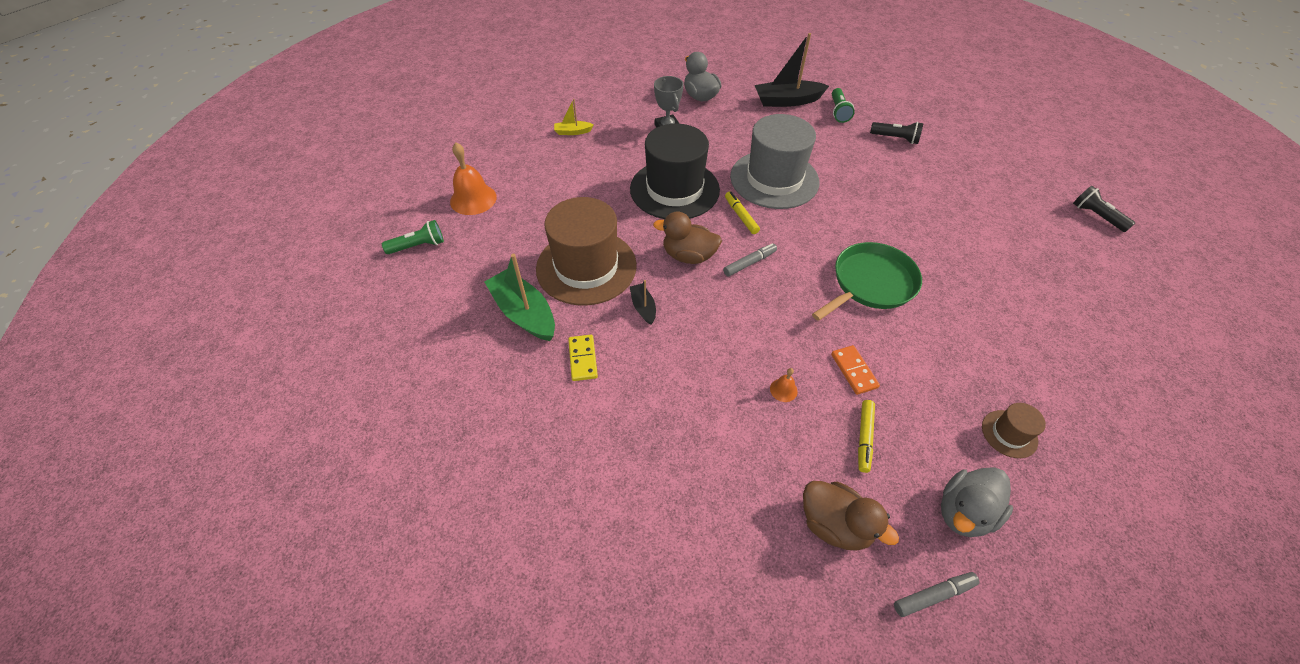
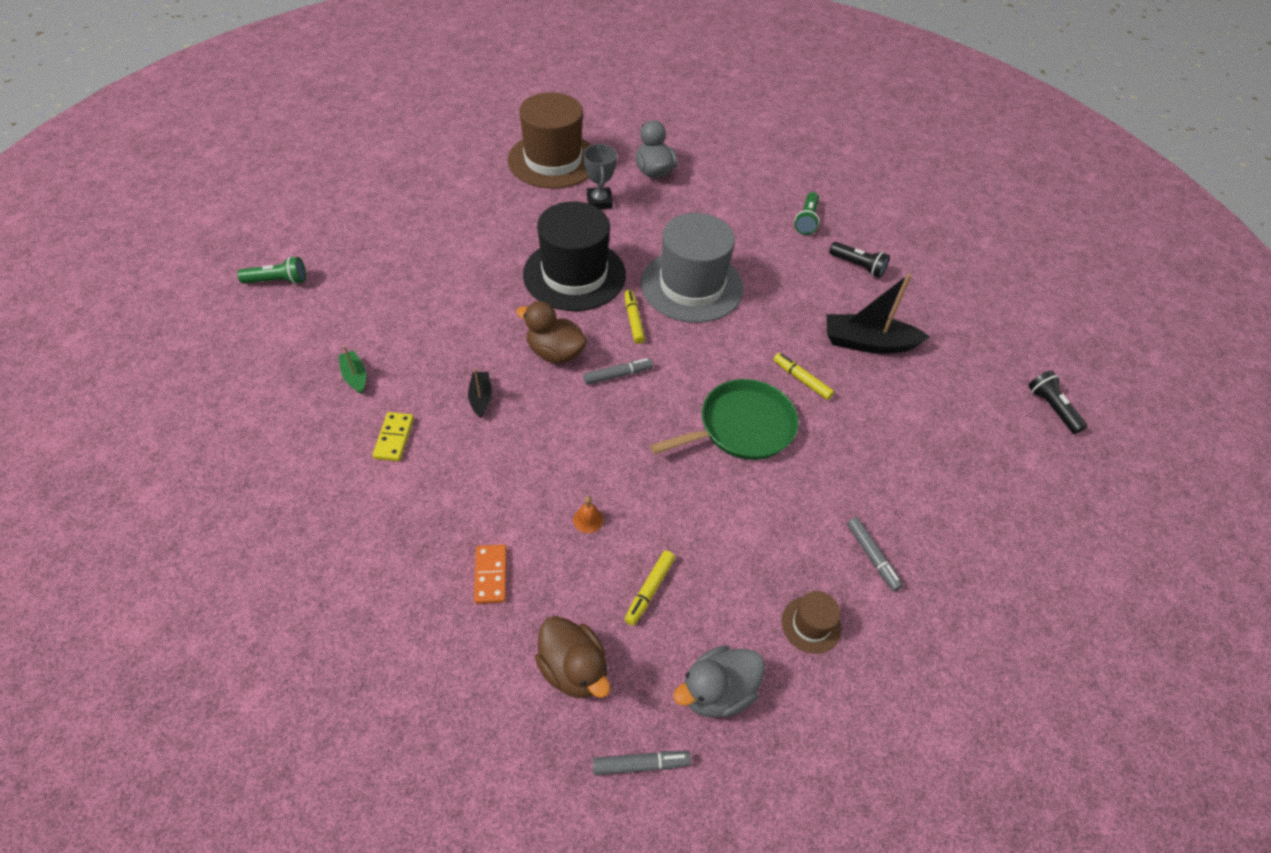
camera: 10 degrees right, 0 degrees up
(473, 199) = (354, 241): orange bell -> none
(524, 313) = (355, 376): green boat -> green boat, size x0.51
(573, 132) = (492, 186): yellow boat -> none
(586, 267) = (440, 341): brown hat -> brown hat (553, 160)
(787, 101) = (752, 196): black boat -> black boat (868, 343)
(854, 371) = (674, 517): orange domino -> orange domino (491, 575)
(898, 235) = (801, 380): none -> yellow marker
(1027, 365) = (872, 556): none -> grey marker

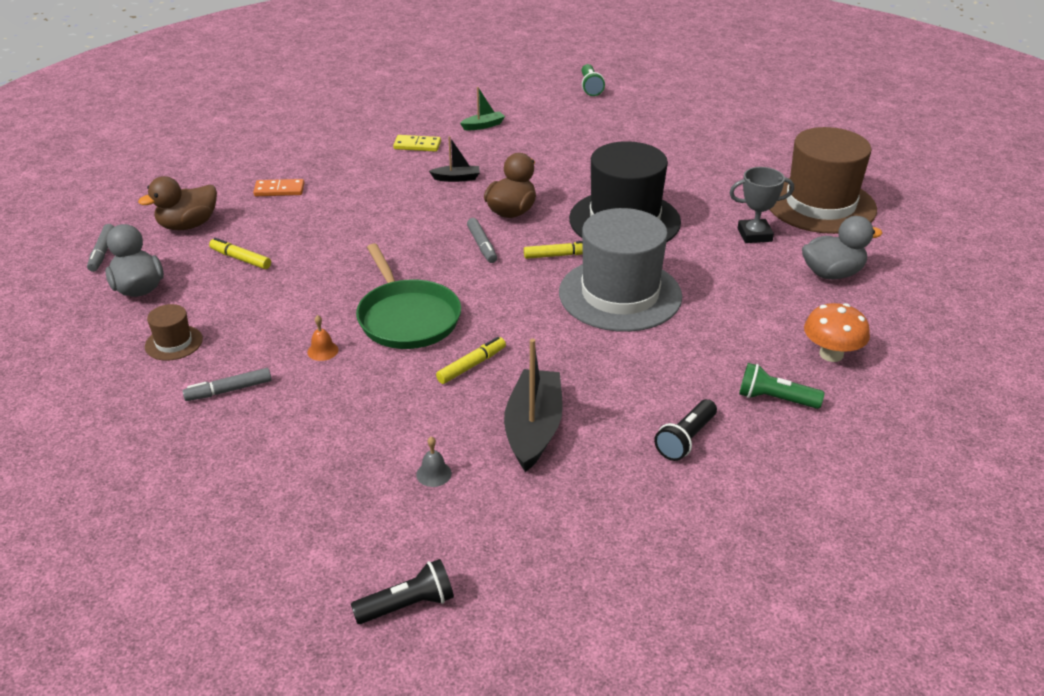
camera: 95 degrees right, 15 degrees down
(588, 519) = (318, 230): orange bell -> orange bell (322, 351)
(753, 188) = (831, 354): none -> orange mushroom
(931, 399) = (434, 474): none -> grey bell

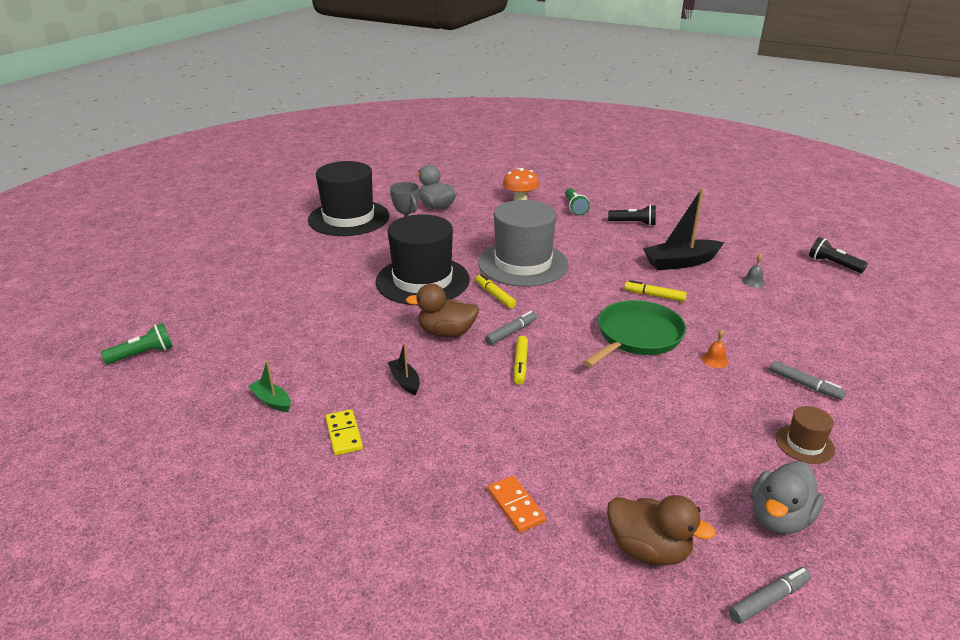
camera: 115 degrees left, 5 degrees down
(240, 259) = (661, 466): yellow marker -> yellow marker (520, 364)
(820, 205) = (349, 218): brown hat -> black hat

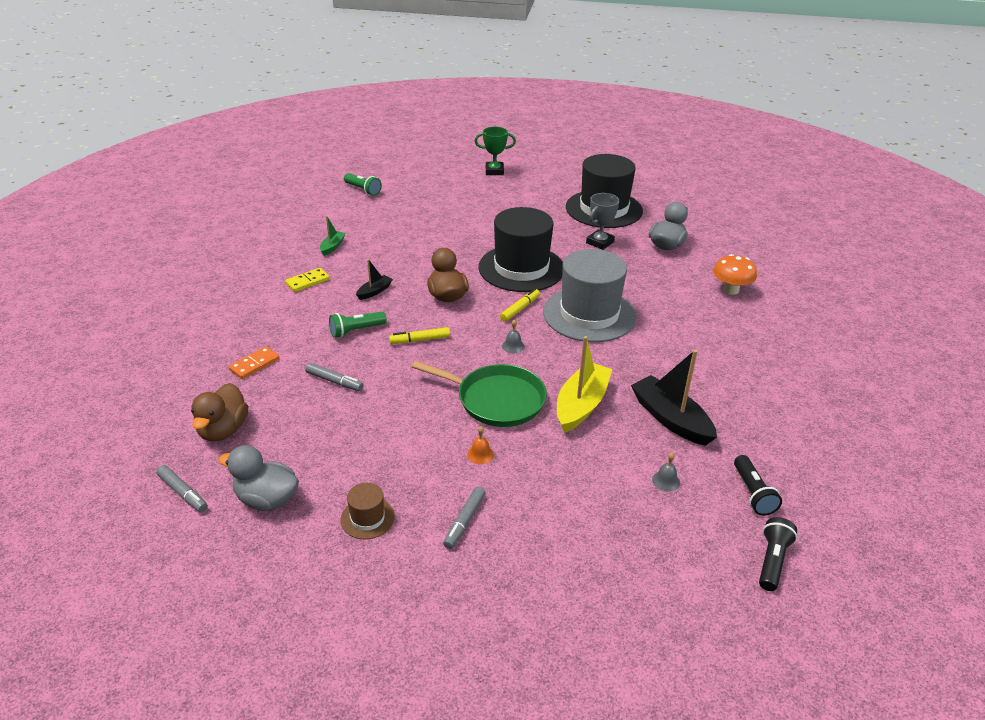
camera: 70 degrees right, 5 degrees up
(206, 256) = (494, 171): none -> green trophy
(511, 332) = (465, 327): grey marker -> grey marker (334, 381)
(555, 311) = (513, 346): none -> grey bell
(575, 208) = (745, 328): green flashlight -> green flashlight (356, 330)
(633, 223) = (743, 375): black flashlight -> black flashlight (752, 493)
(654, 296) = (581, 405): yellow marker -> yellow boat

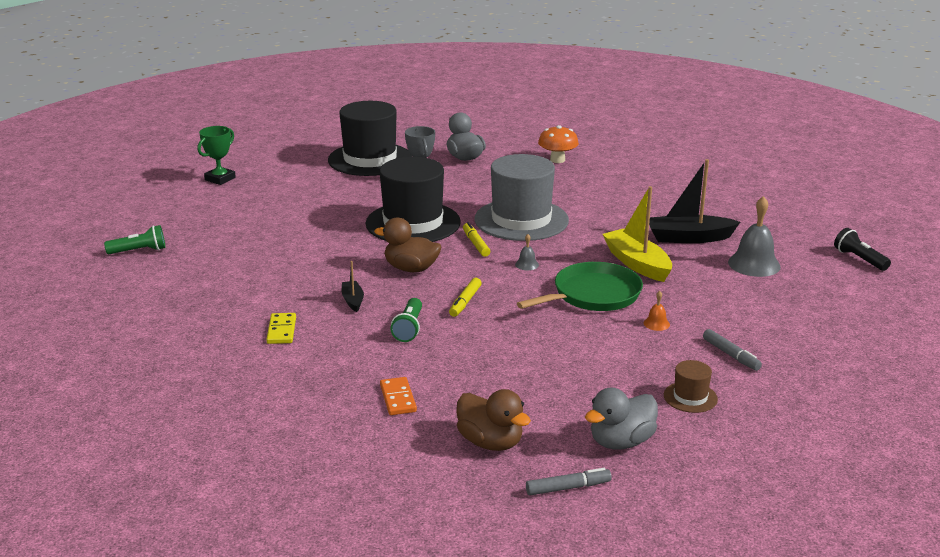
camera: 55 degrees left, 10 degrees down
(332, 247) = (232, 299): green boat -> none
(334, 381) = (479, 362): grey marker -> none
(666, 481) = (754, 264): grey bell -> grey bell, size x2.16
(752, 493) = (792, 241): black flashlight -> none

